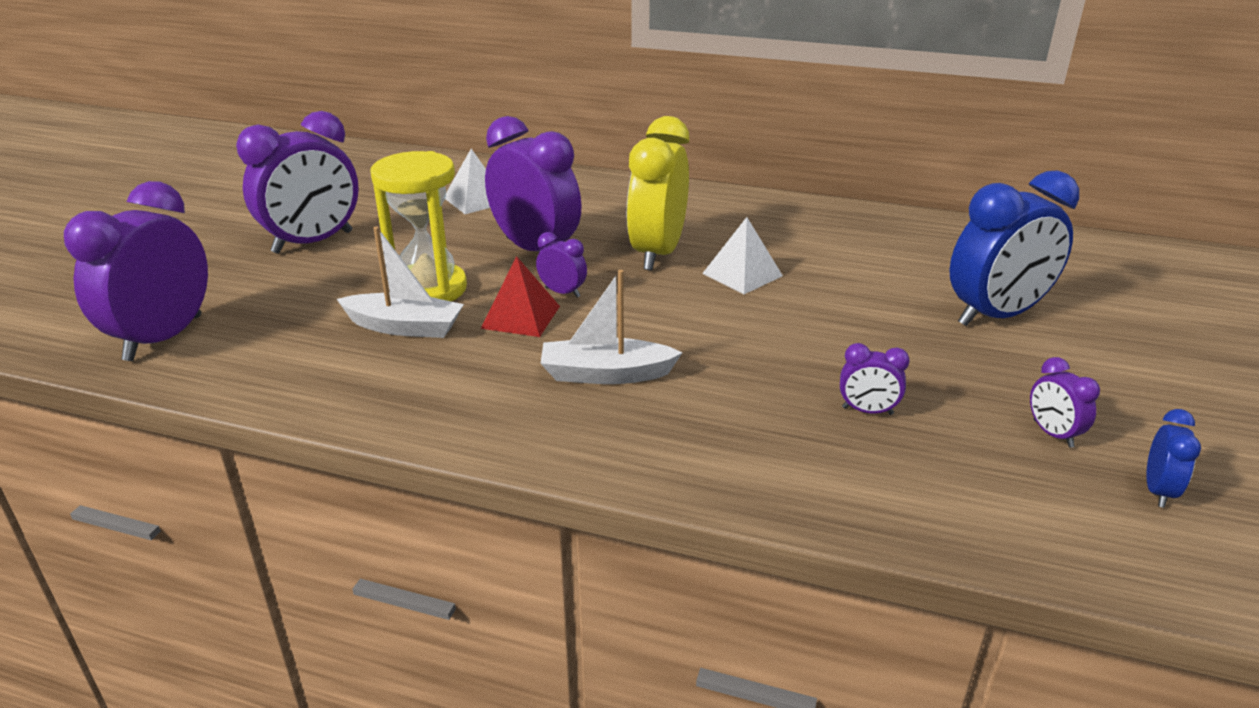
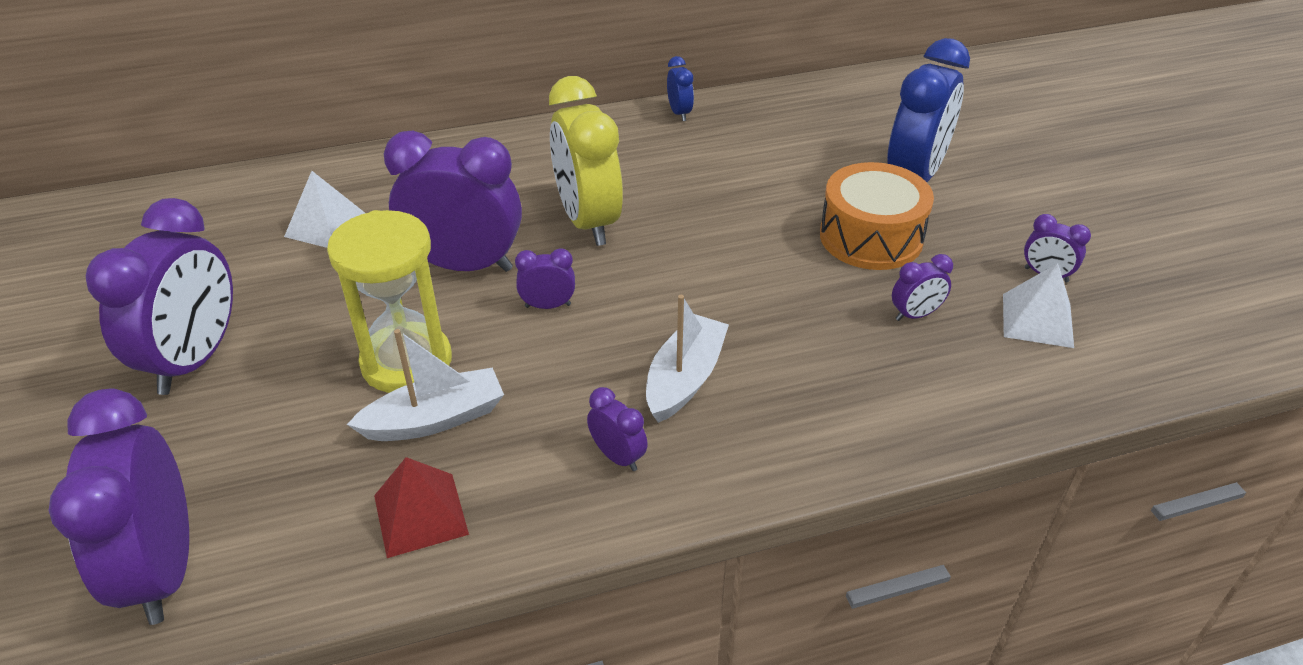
camera: 35 degrees left, 10 degrees up
(494, 399) = (618, 456): none -> purple clock
(520, 317) = (539, 352): red pyramid -> red pyramid (420, 514)
(606, 374) = (685, 379): white boat -> white boat turned 150 degrees clockwise
(742, 274) = (687, 215): white pyramid -> white pyramid (1037, 320)
(894, 342) = (871, 237): none -> orange drum
(1158, 491) = (1142, 293): blue clock -> blue clock (679, 113)

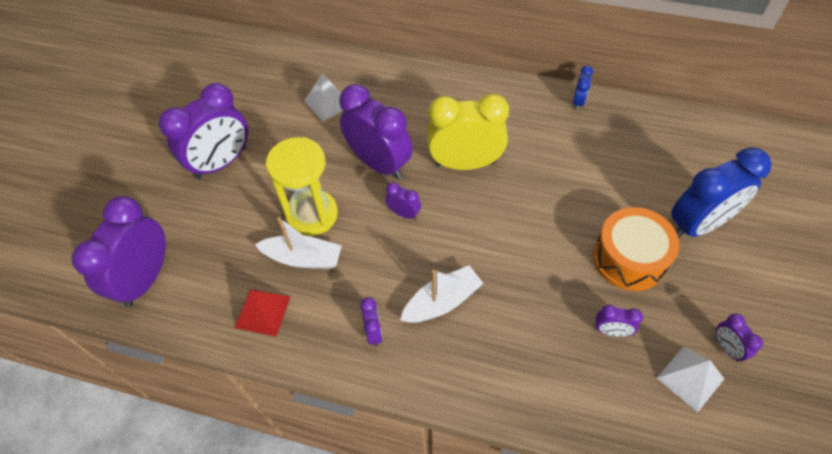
camera: 35 degrees right, 15 degrees up
(588, 221) = (465, 163): yellow clock -> yellow clock turned 75 degrees clockwise

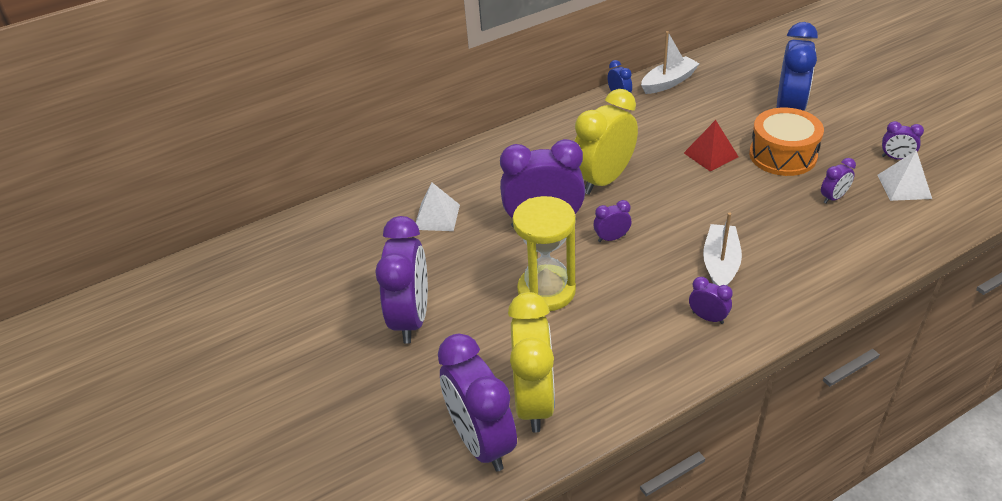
camera: 45 degrees left, 15 degrees down
(202, 282) = (534, 401): none -> yellow clock
(262, 311) = (613, 376): red pyramid -> red pyramid (710, 155)
(303, 258) = (586, 320): white boat -> white boat (668, 82)

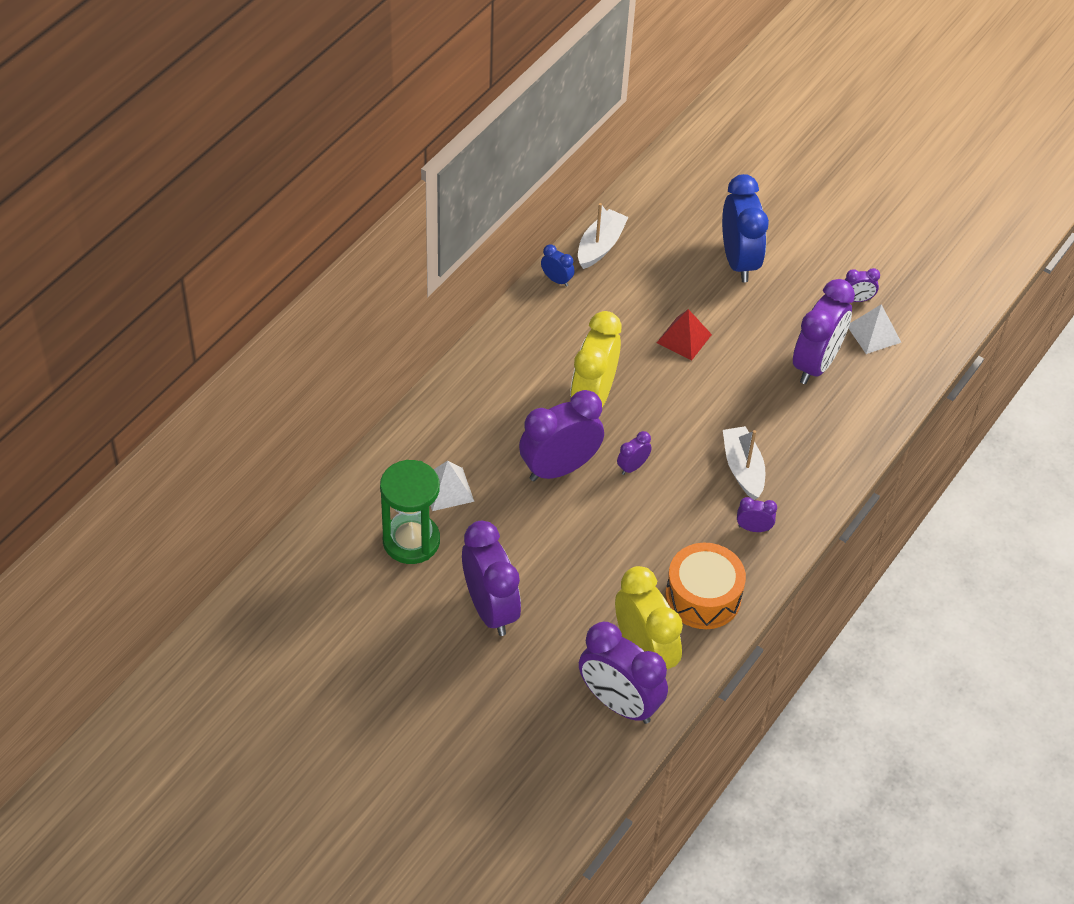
camera: 30 degrees left, 10 degrees up
(380, 247) = (411, 541): none -> green hourglass
(546, 291) = (600, 542): yellow hourglass -> none
(782, 155) = (752, 322): orange drum -> orange drum (703, 597)
(833, 198) = (816, 364): purple clock -> purple clock, size x2.24

